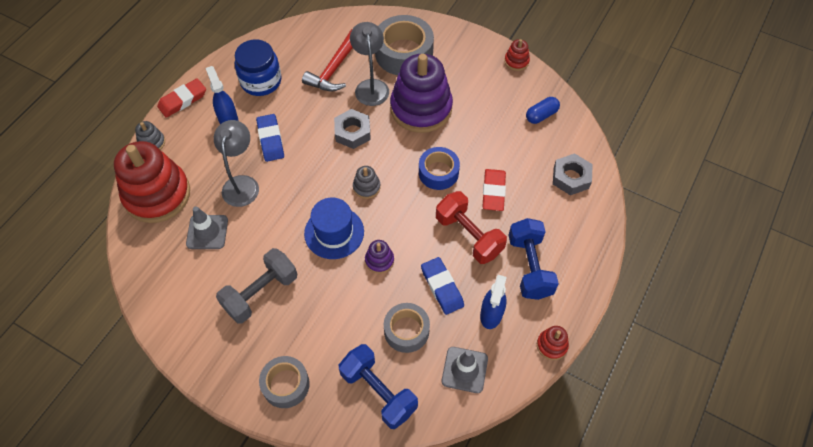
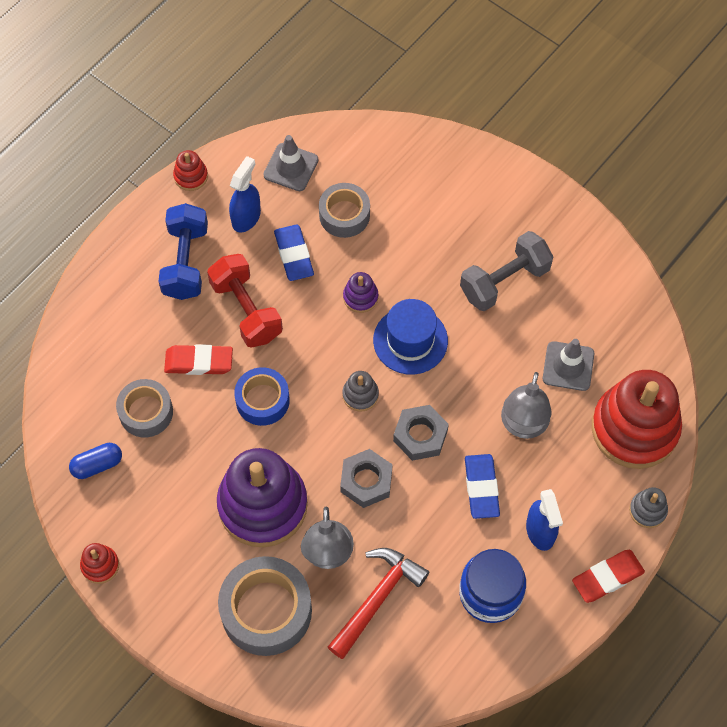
camera: 170 degrees left, 5 degrees up
(286, 384) = (482, 182): grey tape -> grey tape (146, 412)
(378, 391) = (385, 161): blue dumbbell -> none
(493, 192) = (199, 362): red eraser -> red eraser turned 75 degrees clockwise
(571, 177) = (93, 365): grey nut -> grey nut (420, 435)

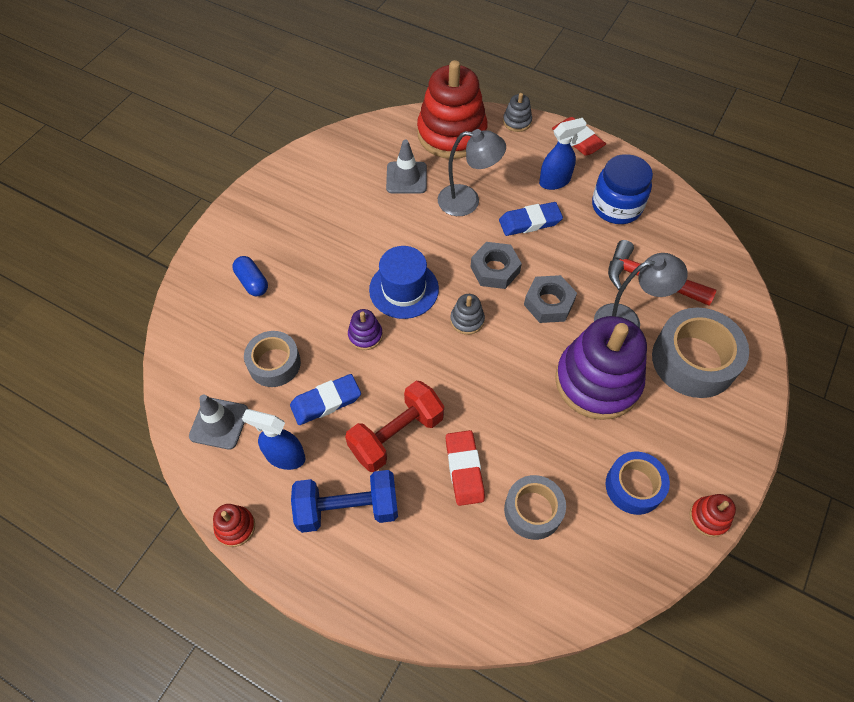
camera: 100 degrees left, 5 degrees down
(97, 465) = (605, 547): blue capsule -> blue capsule (252, 282)
(262, 400) = (492, 401): blue tape -> blue tape (634, 486)
(504, 281) = (332, 228): grey dumbbell -> none

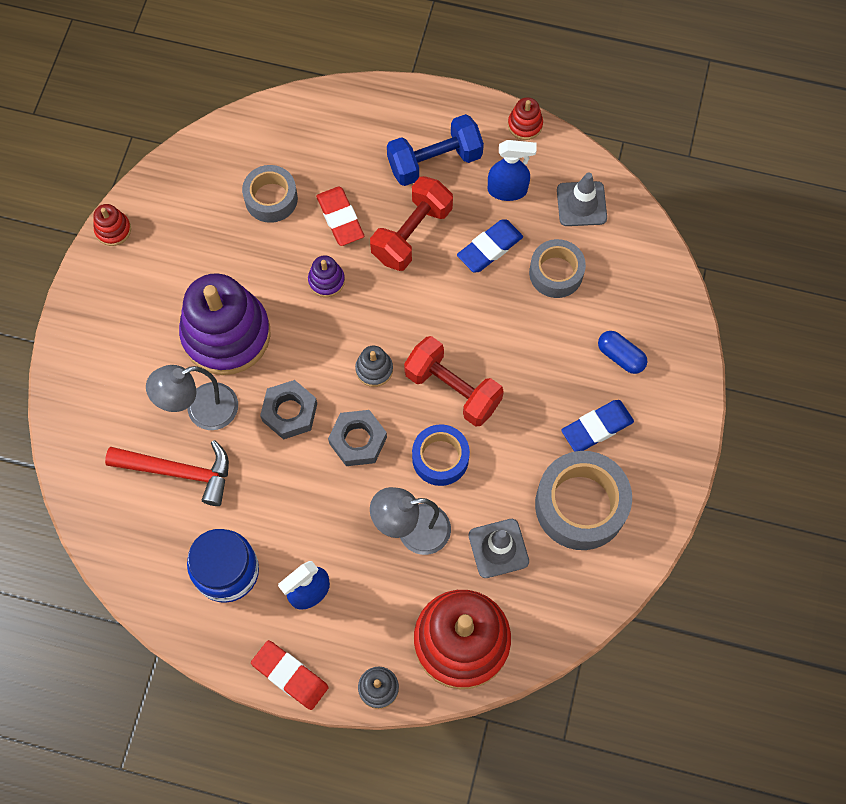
camera: 165 degrees right, 10 degrees up
(365, 335) = (476, 325): purple stacking toy -> purple stacking toy (326, 281)
(404, 289) = (452, 389): blue hat -> red dumbbell
(530, 222) = (330, 519): blue eraser -> blue eraser (597, 427)
(634, 486) = (182, 241): blue tape -> blue tape (440, 458)
(693, 360) = (128, 382): grey tape -> grey tape (580, 505)

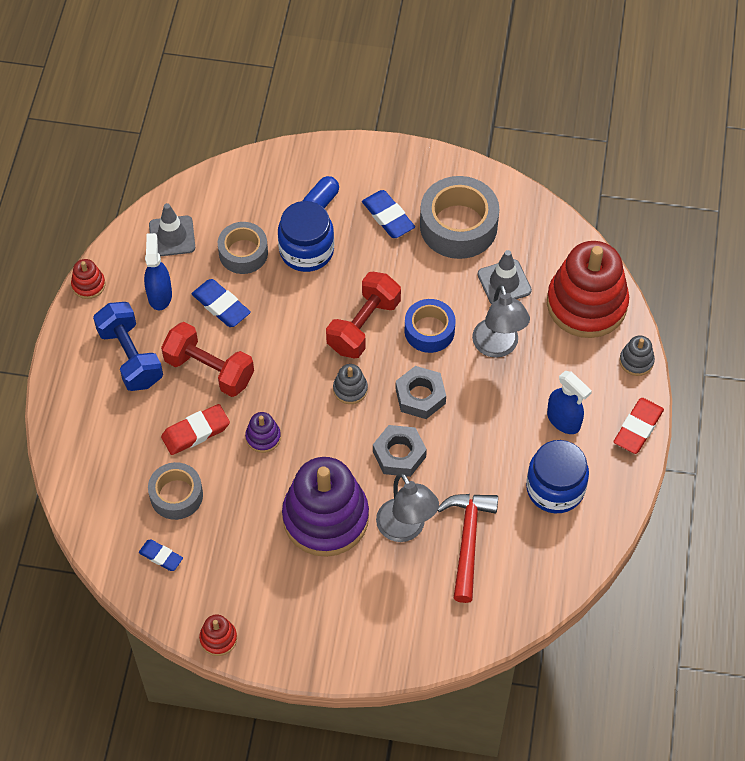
camera: 95 degrees left, 10 degrees down
(207, 183) = (161, 556): none -> blue eraser
(555, 337) = (306, 250): none -> blue jar

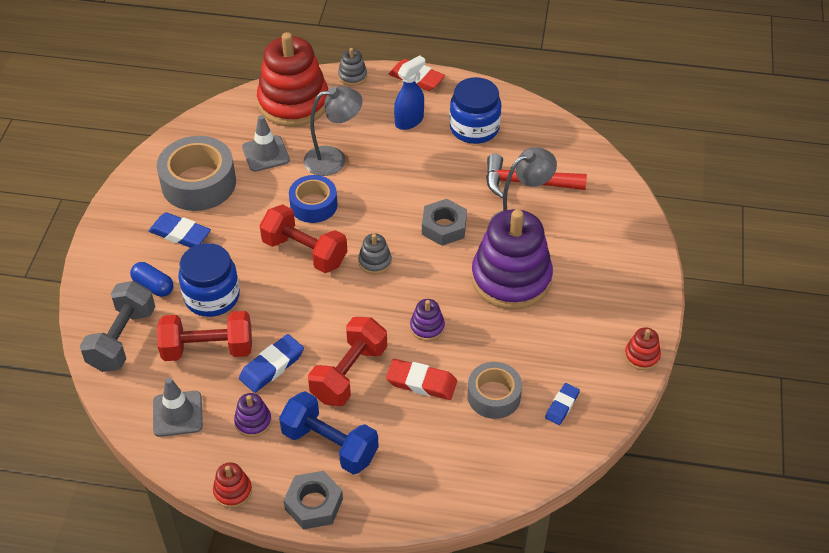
camera: 90 degrees left, 10 degrees down
(130, 357) = (330, 445): blue dumbbell -> blue dumbbell turned 60 degrees clockwise
(160, 295) = (253, 422): blue spray bottle -> purple stacking toy
(195, 432) = (421, 382): red eraser -> red eraser turned 45 degrees counterclockwise
(243, 253) = (208, 349): grey tape -> red dumbbell
(257, 185) = (122, 339): none -> grey dumbbell
(388, 217) = (180, 234): blue eraser -> blue eraser turned 60 degrees clockwise
(420, 396) = (383, 212): grey nut -> grey nut (314, 504)

